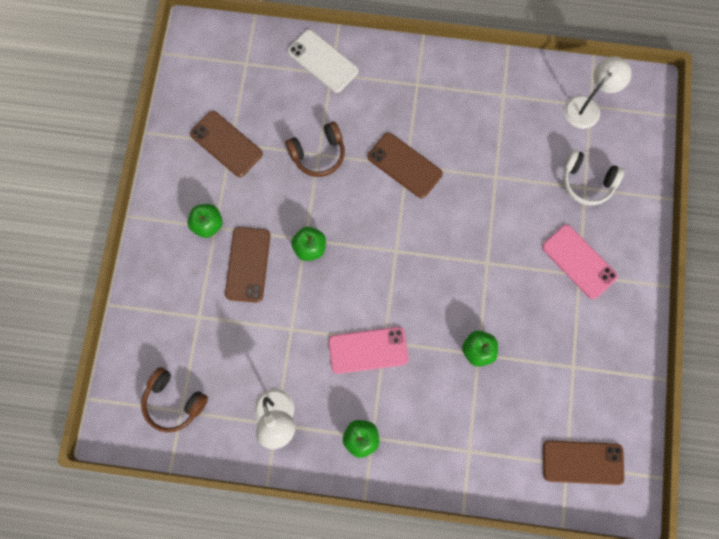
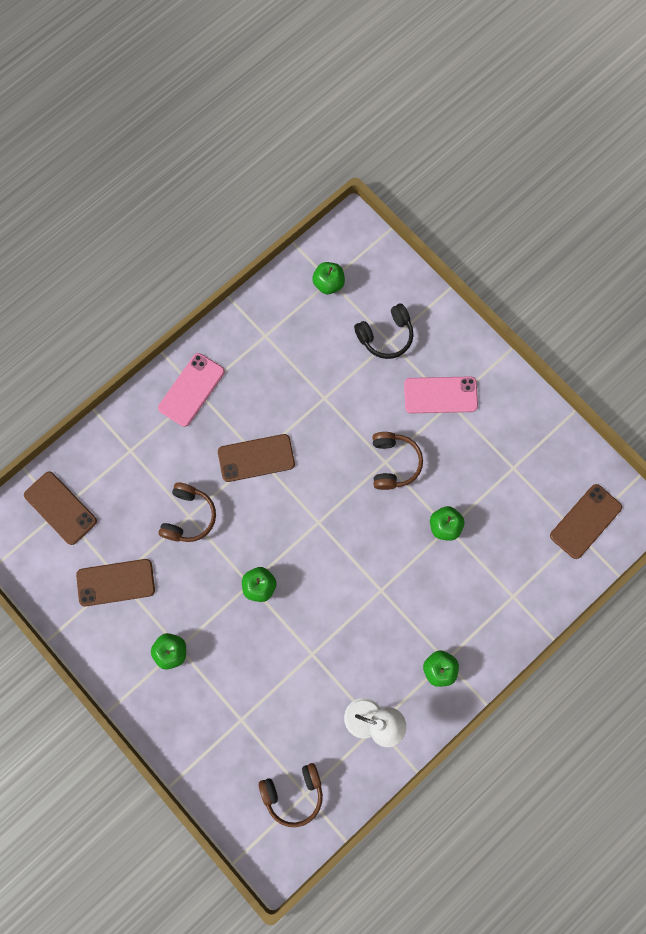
camera: 50 degrees left, 0 degrees up
(248, 264) = (231, 646): brown phone -> brown phone (60, 508)
(323, 61) = (113, 448): white phone -> none
(368, 350) = (377, 608): pink phone -> pink phone (191, 390)
(492, 270) = (393, 463): none -> brown headphones
(586, 182) = (386, 336): white headphones -> black headphones
(587, 106) = (328, 283): white lamp -> green apple

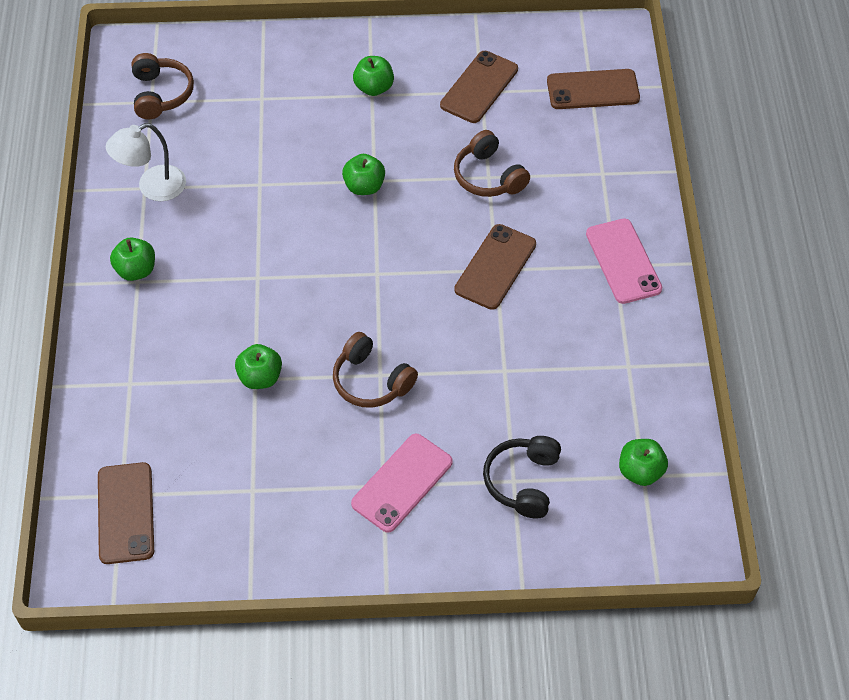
camera: 130 degrees right, 20 degrees down
(293, 793) = (161, 94): brown headphones -> brown headphones turned 150 degrees clockwise

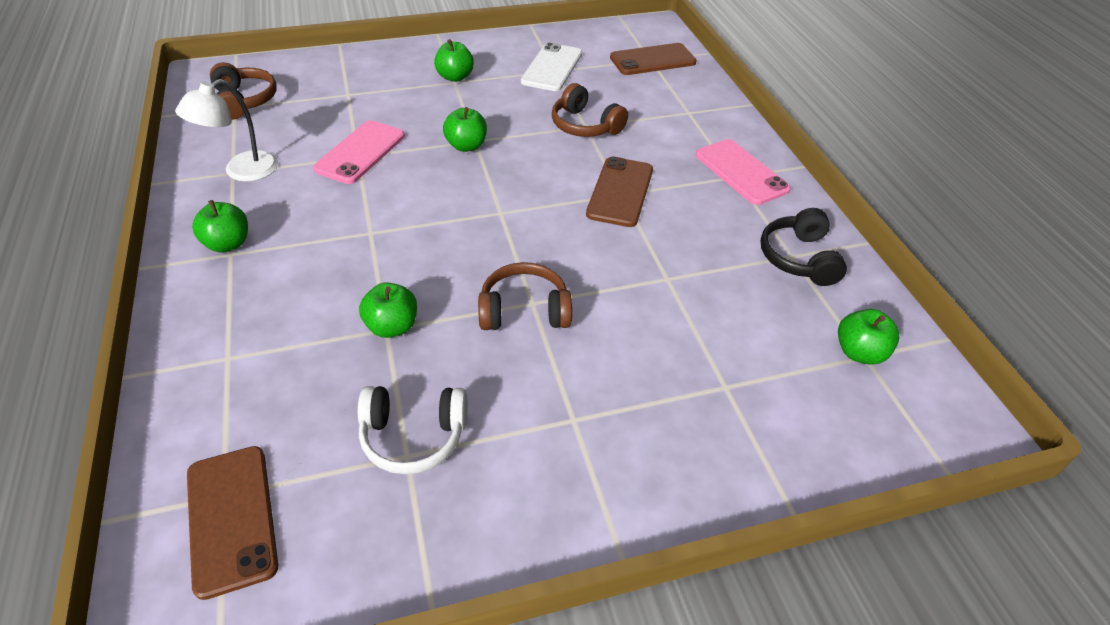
camera: 15 degrees left, 10 degrees down
(260, 476) = (413, 436): none -> white headphones
(371, 381) = (524, 310): brown headphones -> brown headphones turned 150 degrees clockwise
(402, 483) = (595, 412): pink phone -> pink phone (360, 152)
(479, 87) = (552, 68): brown phone -> white phone
(522, 481) = (736, 385): black headphones -> black headphones (799, 258)

